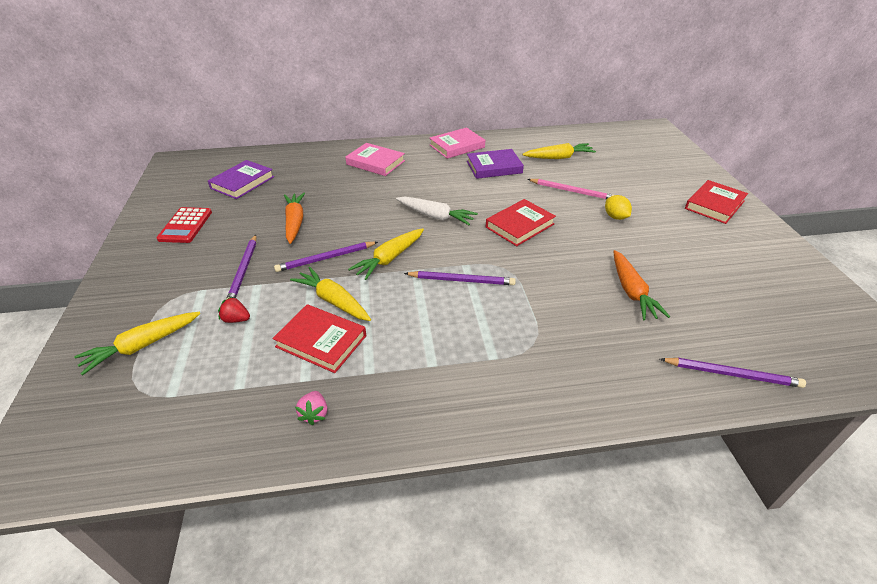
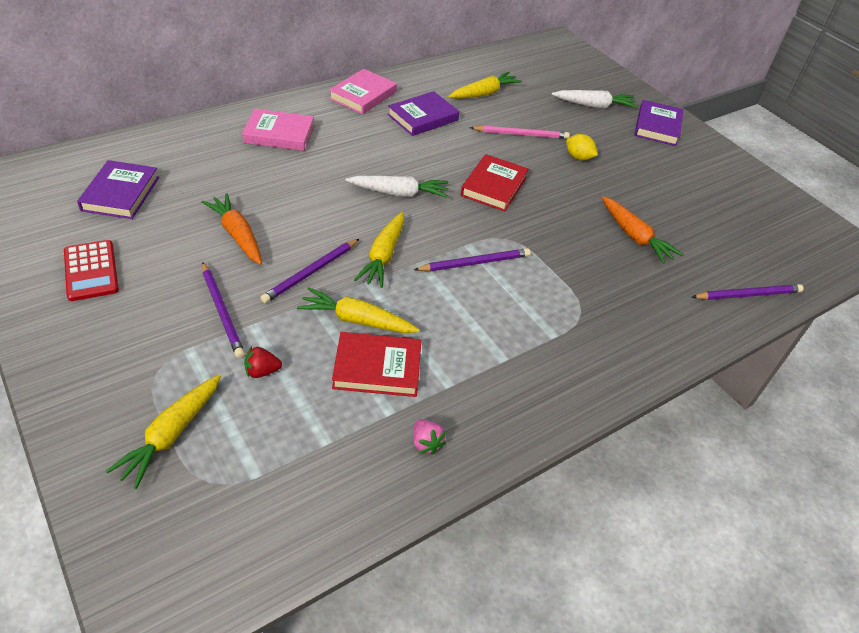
camera: 30 degrees left, 5 degrees up
(657, 179) = (594, 105): none -> white carrot
(714, 205) = (657, 126): red book -> purple book

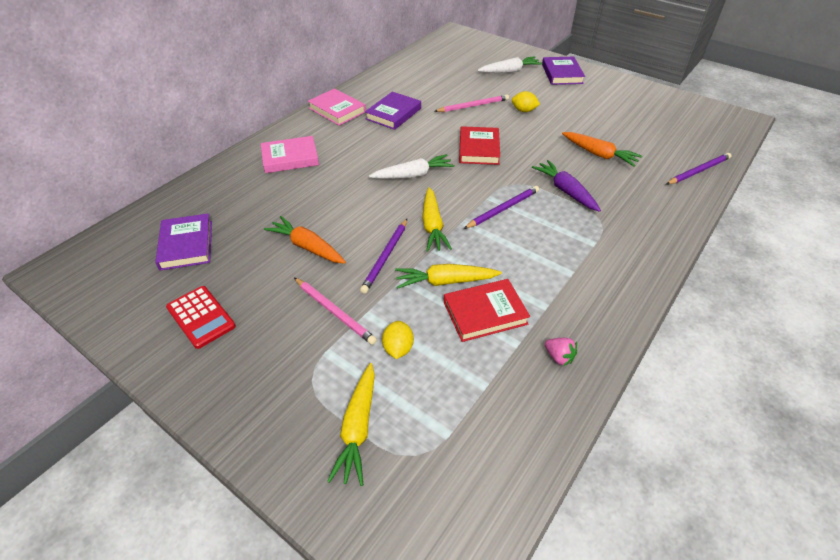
camera: 15 degrees left, 0 degrees up
(222, 311) = (334, 312): purple pencil -> pink pencil
(262, 371) = (398, 348): red strawberry -> yellow lemon
(363, 95) = (337, 110): pink book -> pink book turned 60 degrees counterclockwise
(484, 93) = (427, 84): yellow carrot -> none
(562, 266) = (565, 191): none -> purple carrot

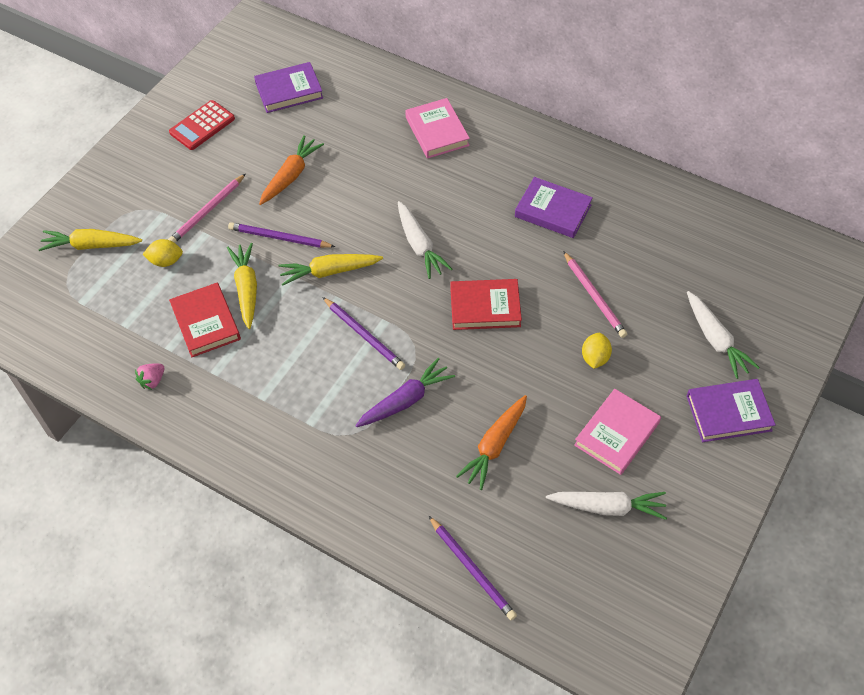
camera: 85 degrees right, 10 degrees up
(337, 110) = (549, 153): pink book -> pink book (616, 434)
(635, 117) = (608, 507): none -> white carrot

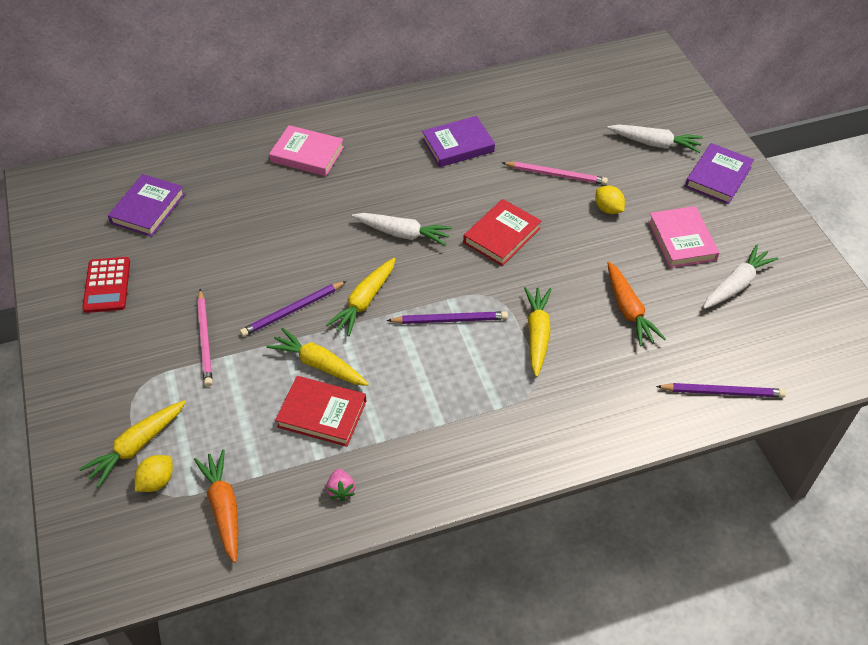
camera: 50 degrees left, 5 degrees down
(166, 261) = (223, 401): yellow lemon -> yellow lemon (157, 481)
(291, 176) = (238, 263): orange carrot -> orange carrot (224, 508)
(406, 400) = (537, 334): purple carrot -> yellow carrot

